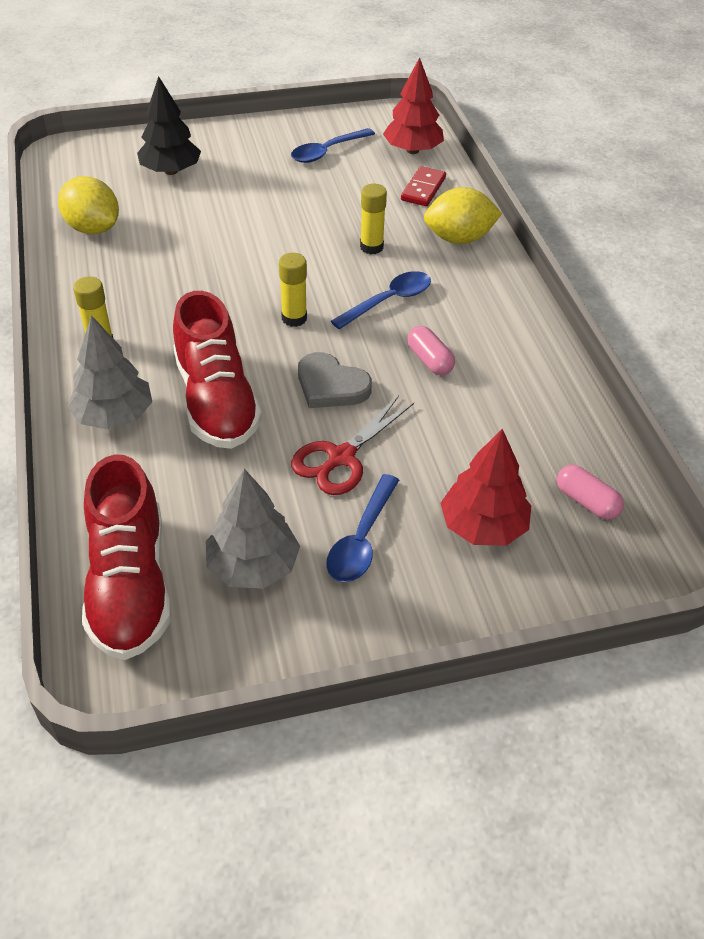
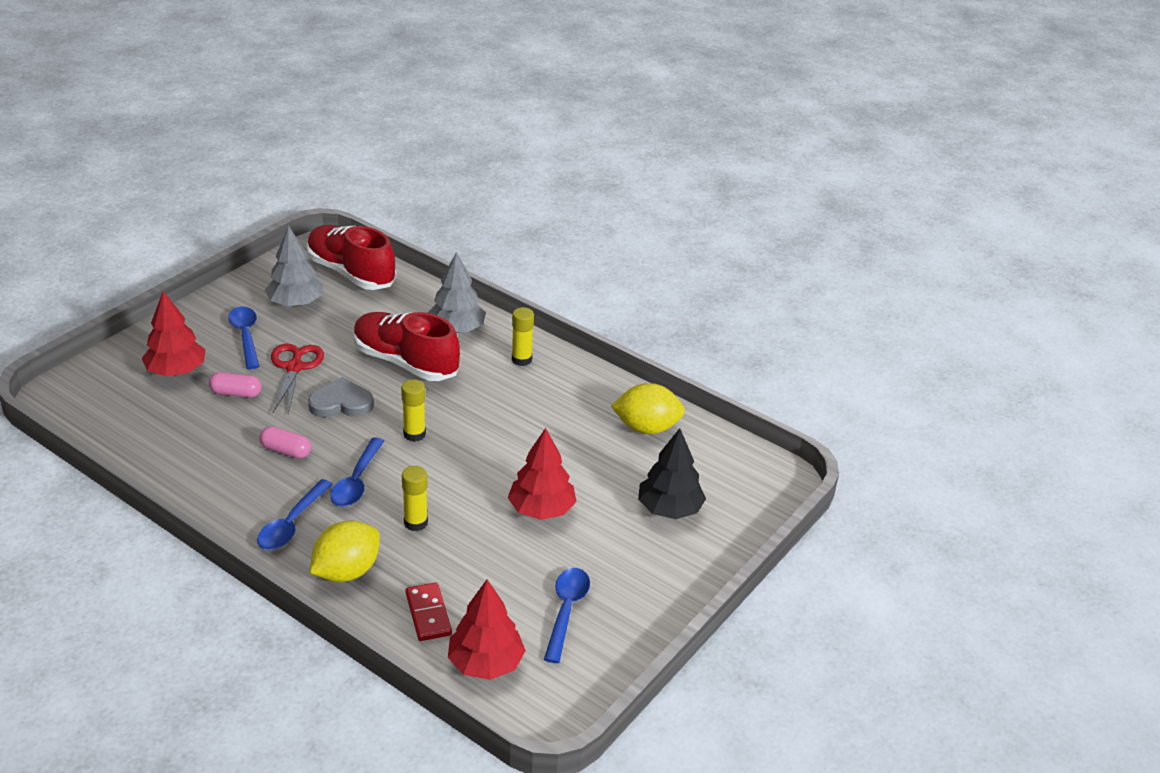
camera: 140 degrees right, 10 degrees down
(263, 212) = (541, 509): none -> red tree
(475, 292) = (292, 524): none -> blue spoon
(586, 501) = (115, 411): pink capsule -> pink capsule (236, 393)

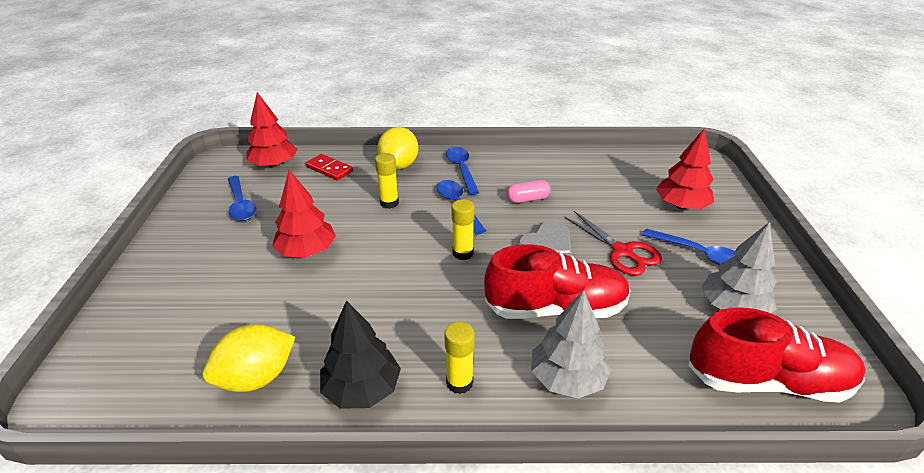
camera: 145 degrees right, 0 degrees up
(236, 393) = (620, 213): pink capsule -> none
(669, 509) = (191, 305): black tree -> black tree (362, 389)

